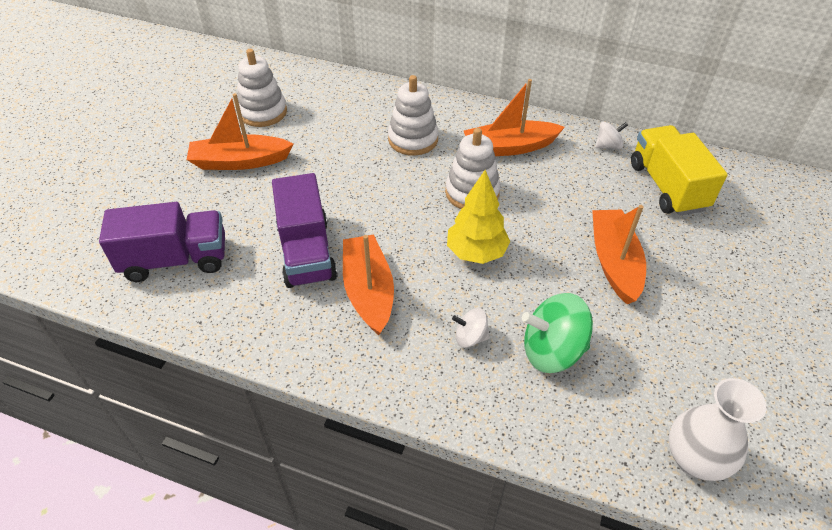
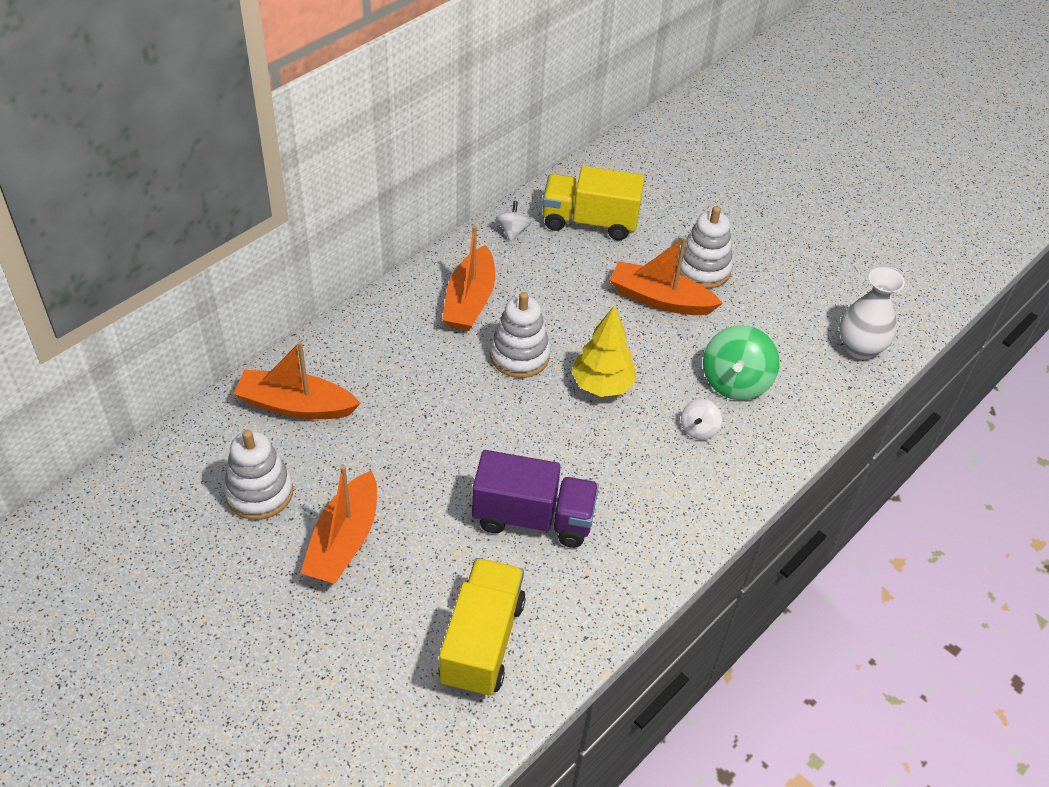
camera: 70 degrees left, 0 degrees up
(176, 260) = (482, 642): purple truck -> yellow truck
(368, 291) = (611, 483): orange boat -> orange boat (296, 405)
(413, 139) = (407, 370): white stacking toy -> white stacking toy (703, 269)

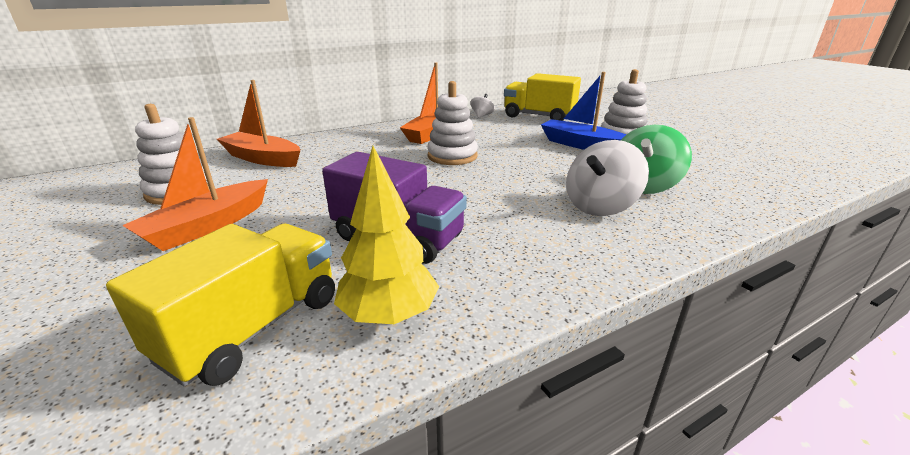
camera: 20 degrees right, 20 degrees down
(602, 385) = (514, 175): yellow tree -> yellow tree (389, 315)
(660, 299) = (582, 145): orange boat -> blue boat
(698, 429) = (600, 206): white spinning top -> white spinning top, size x1.88
(859, 348) = (776, 181): white vase -> none

